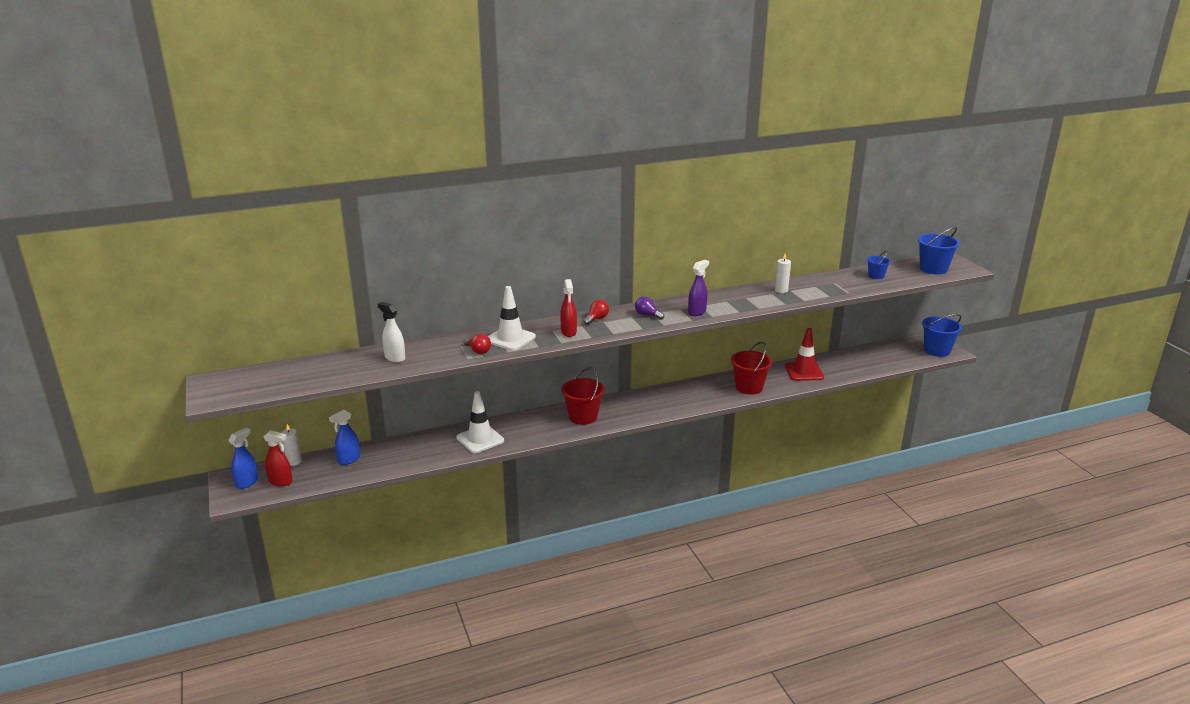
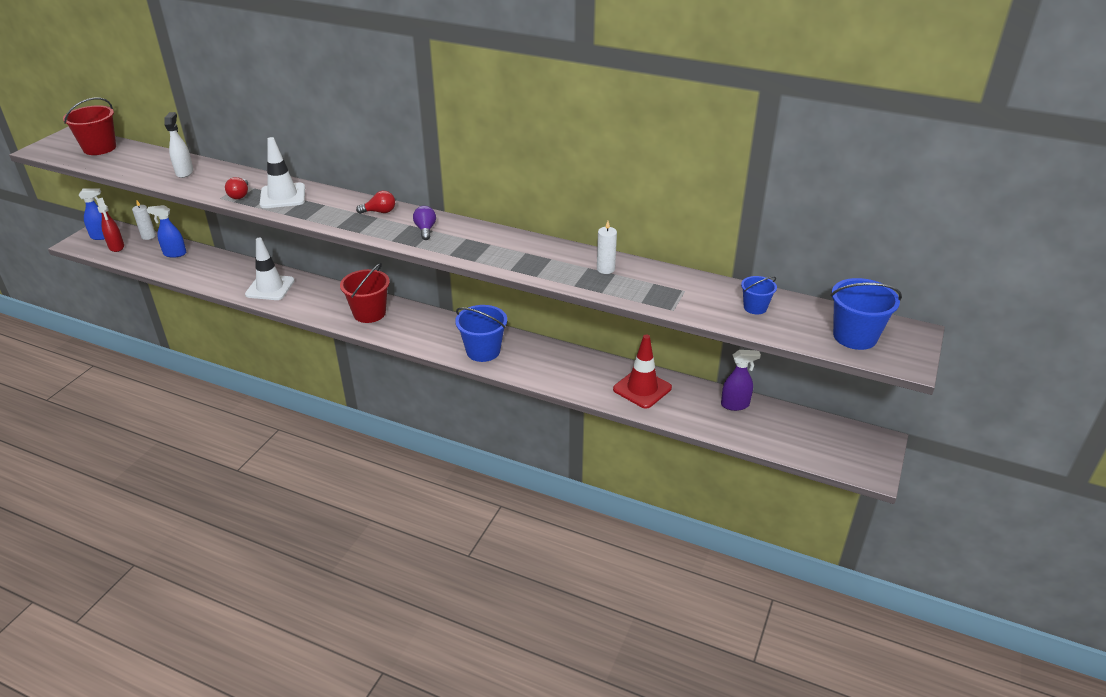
camera: 45 degrees right, 10 degrees up
(568, 332) = (332, 213): red spray bottle -> none
(697, 312) = (472, 249): purple spray bottle -> purple spray bottle (735, 405)
(749, 387) = (555, 371): red bucket -> red bucket (99, 148)
(937, 350) = (854, 458): blue bucket -> blue bucket (483, 351)

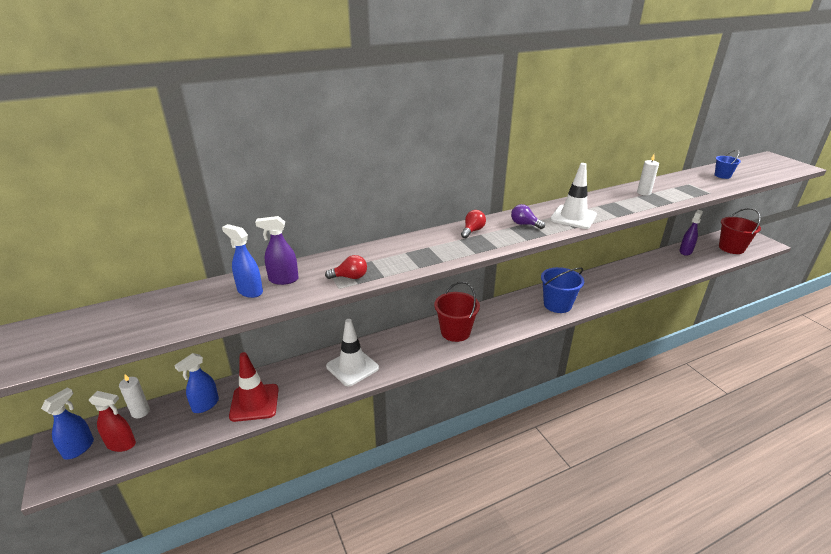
camera: 50 degrees left, 5 degrees down
(99, 148) = (85, 326): red bucket -> red bucket (731, 248)
(184, 172) = (250, 291): white spray bottle -> blue spray bottle
(211, 175) = (283, 280): none -> purple spray bottle
(240, 195) = (350, 277): red light bulb -> red light bulb turned 45 degrees counterclockwise
(283, 196) = (384, 259): white traffic cone -> white traffic cone (573, 217)
(642, 388) = (649, 270): red traffic cone -> red traffic cone (254, 402)
(855, 336) = (768, 167): blue bucket -> none

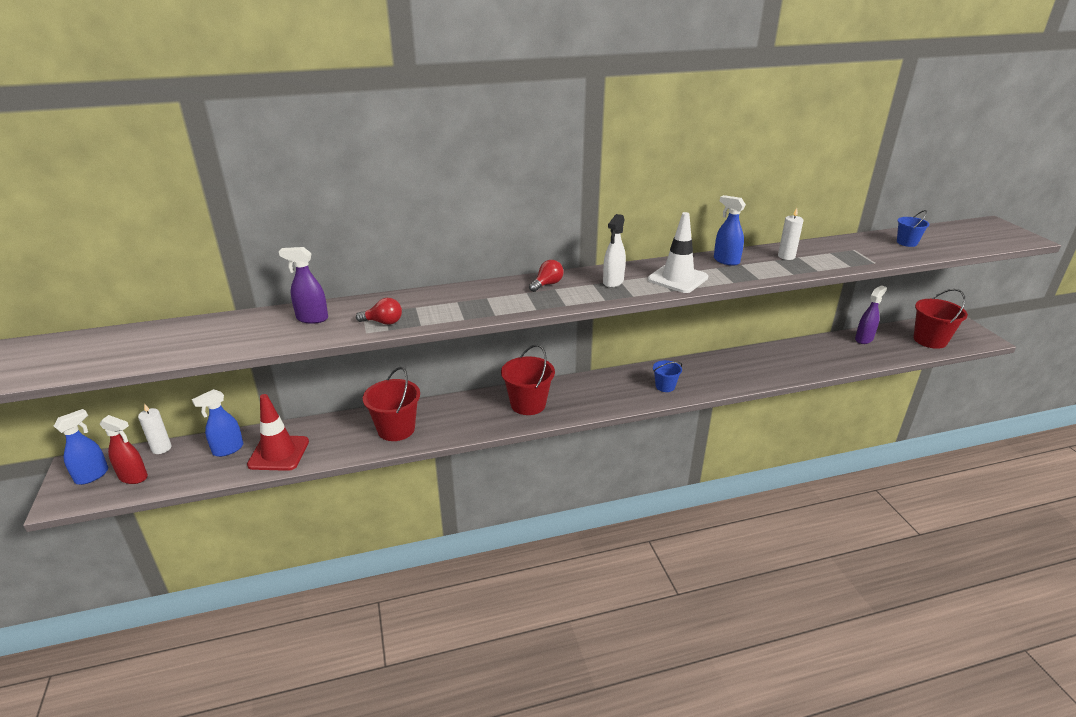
camera: 10 degrees right, 0 degrees up
(250, 291) = (272, 327): blue spray bottle -> blue spray bottle (726, 261)
(352, 367) = (396, 429): white traffic cone -> red bucket
(524, 224) = (613, 282): purple light bulb -> white spray bottle
(557, 304) = (665, 386): blue bucket -> blue bucket, size x0.57

